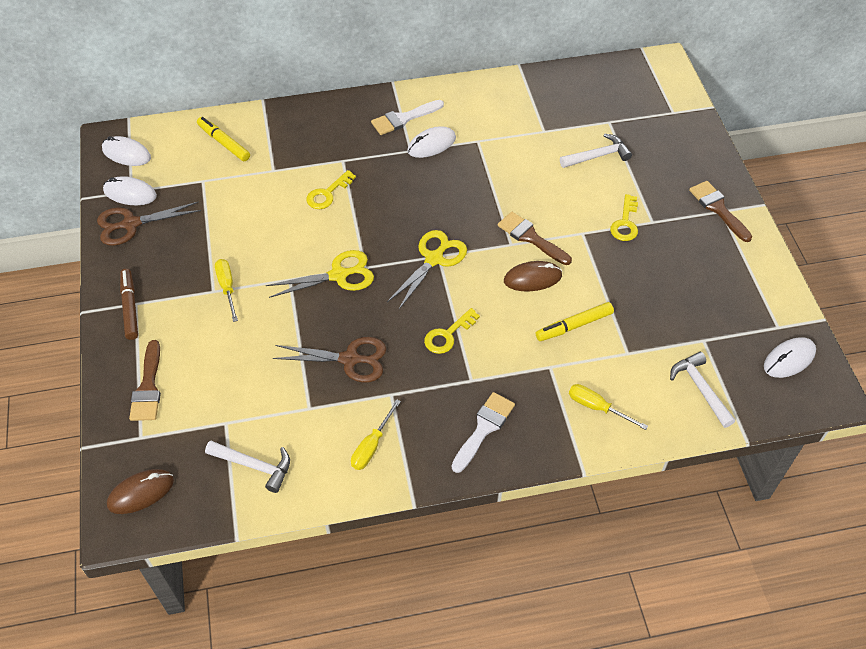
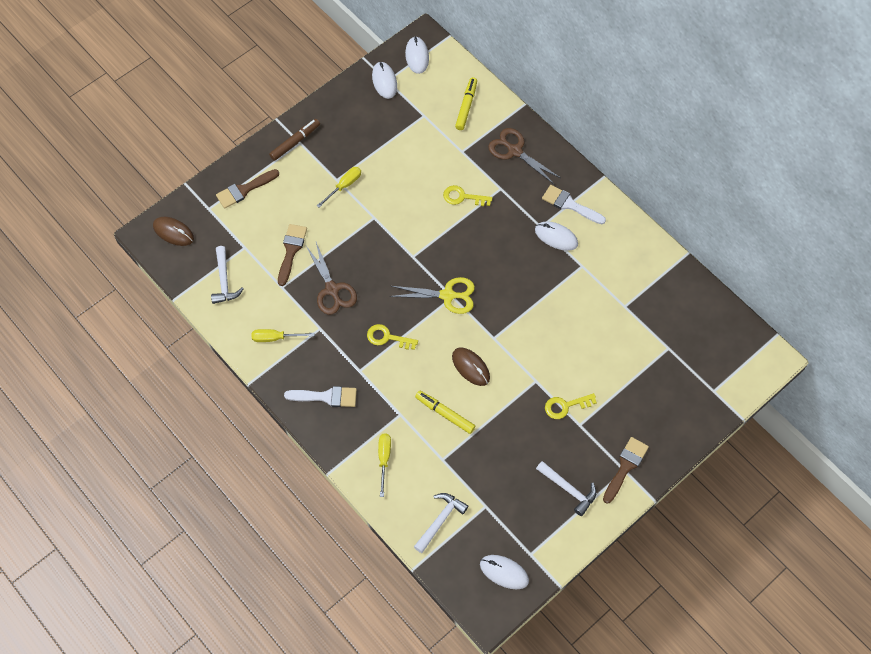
camera: 60 degrees right, 10 degrees up
(131, 224) = (359, 99): brown scissors -> brown scissors (515, 151)
(339, 275) = (396, 245): yellow scissors -> none
(530, 237) = (508, 348): brown brush -> brown brush (291, 251)
(598, 156) = (623, 356): white hammer -> white hammer (568, 489)

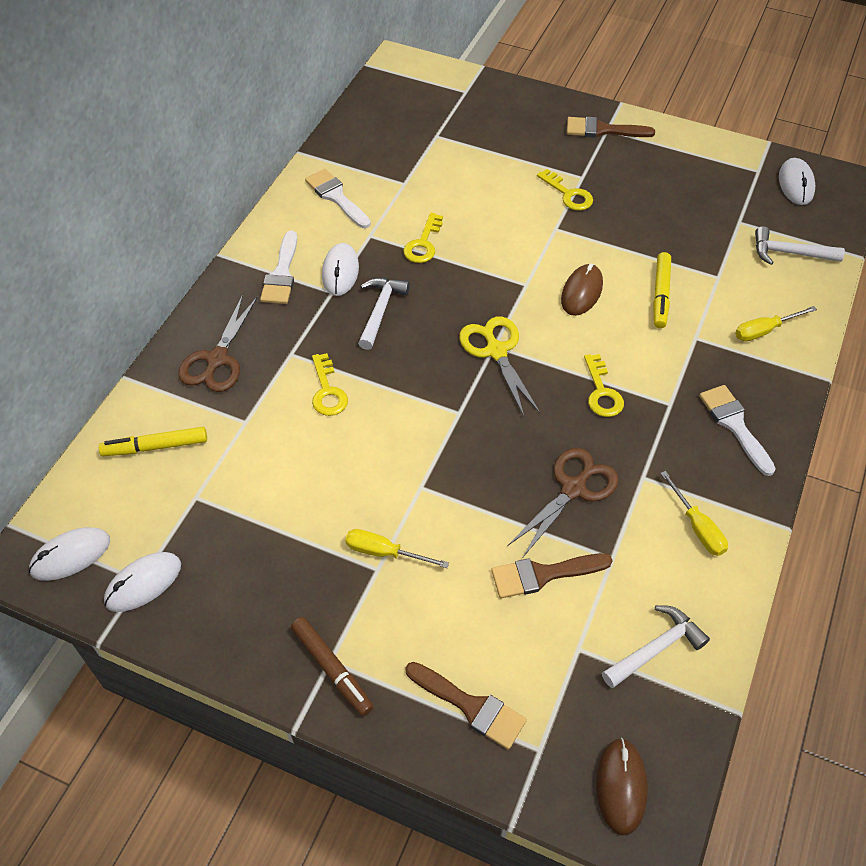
camera: 115 degrees left, 10 degrees down
(295, 142) = (332, 669): brown marker -> brown marker turned 150 degrees counterclockwise
(559, 294) = (423, 243): none -> yellow key
(568, 489) = (663, 164): white hammer -> white hammer (380, 311)
(629, 259) = (336, 197): none -> white brush

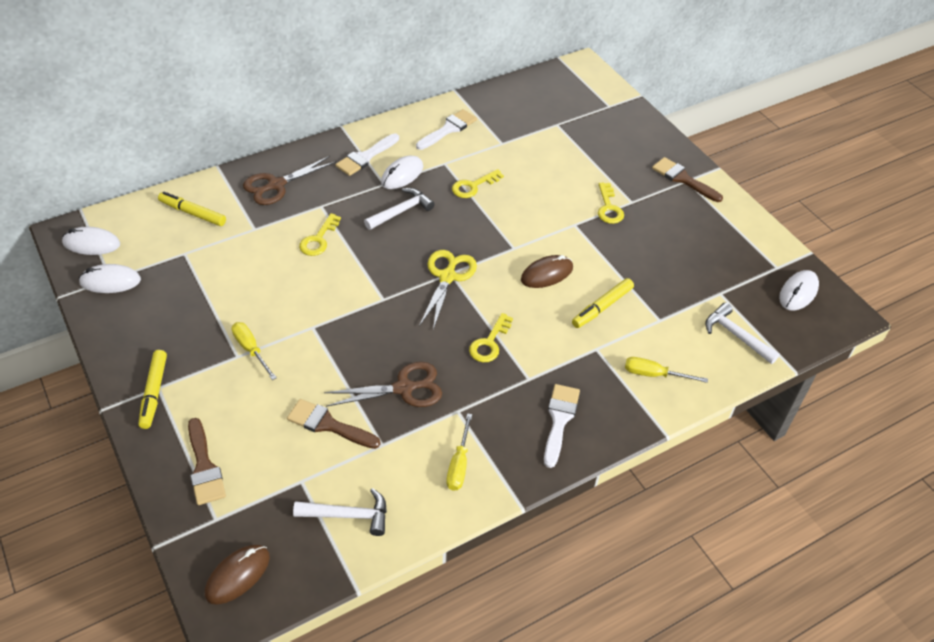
camera: 35 degrees right, 5 degrees down
(332, 669) = (154, 392): brown marker -> yellow marker
(336, 197) = (448, 129): white brush -> white brush turned 45 degrees clockwise

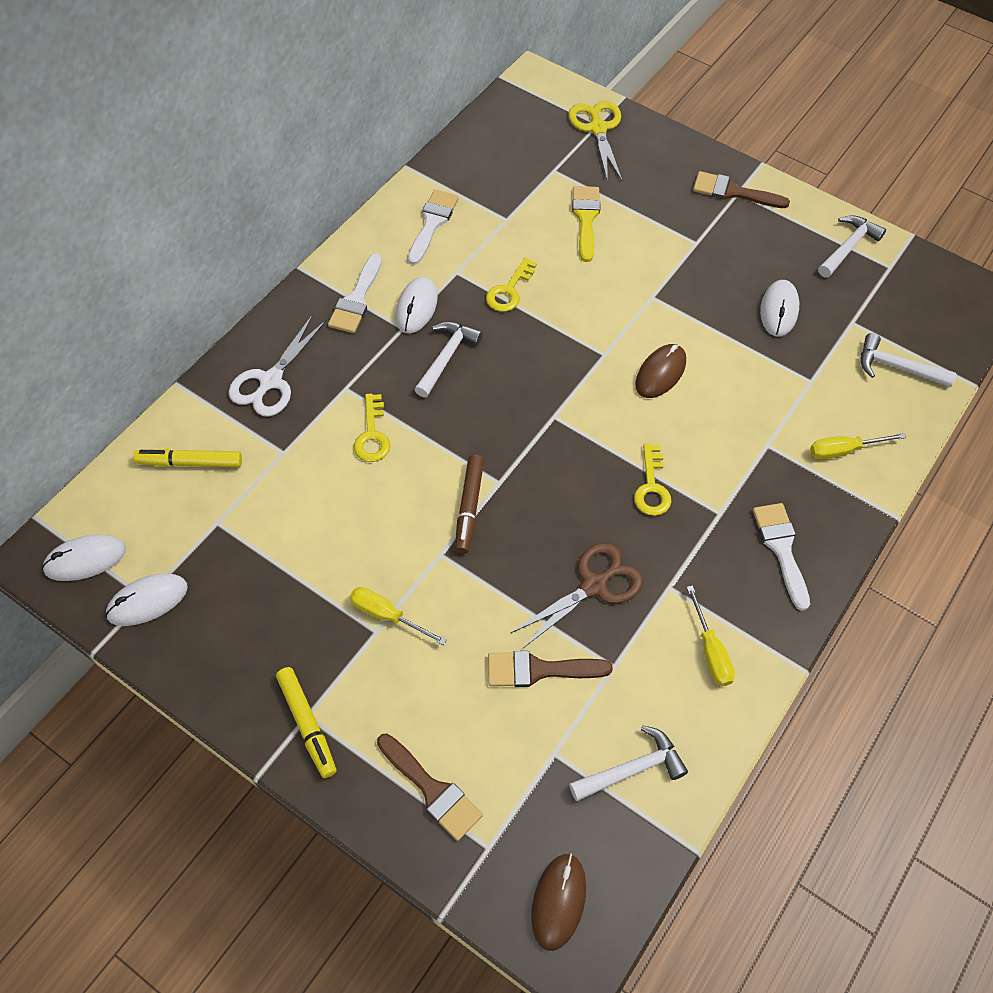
camera: 25 degrees left, 10 degrees up
(276, 185) = (271, 381): brown scissors -> white scissors
(351, 306) = (469, 507): none -> brown marker
(447, 277) = (554, 422): yellow scissors -> yellow scissors (598, 128)
(559, 160) = (586, 218): none -> yellow brush
(602, 307) = (743, 390): yellow marker -> none
(608, 207) = (676, 260): yellow key -> none
(751, 243) = (848, 247): none -> white hammer
(798, 292) = (927, 289): white mouse -> white mouse (779, 310)

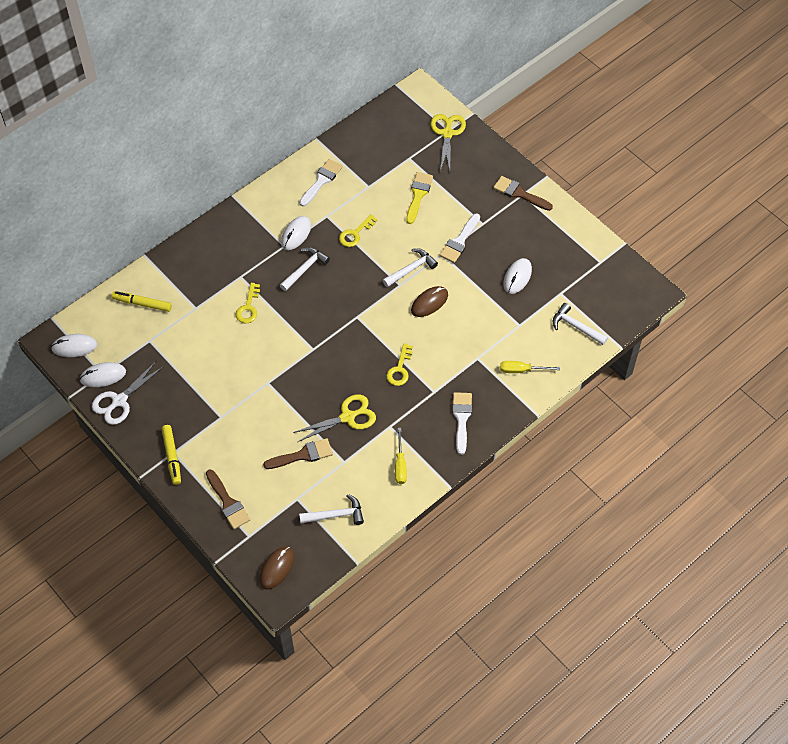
camera: 15 degrees right, 0 degrees up
(271, 381) = (198, 264): white scissors -> white scissors (119, 401)
(356, 299) = (261, 222): white brush -> white brush (459, 241)
(387, 615) = (229, 410): yellow screwdriver -> none
(469, 507) = (291, 360): brown marker -> none
(539, 670) = (303, 455): brown brush -> brown brush turned 150 degrees clockwise
(594, 585) = (348, 417): brown scissors -> yellow scissors
(848, 247) = (578, 244): white hammer -> white hammer (411, 269)

